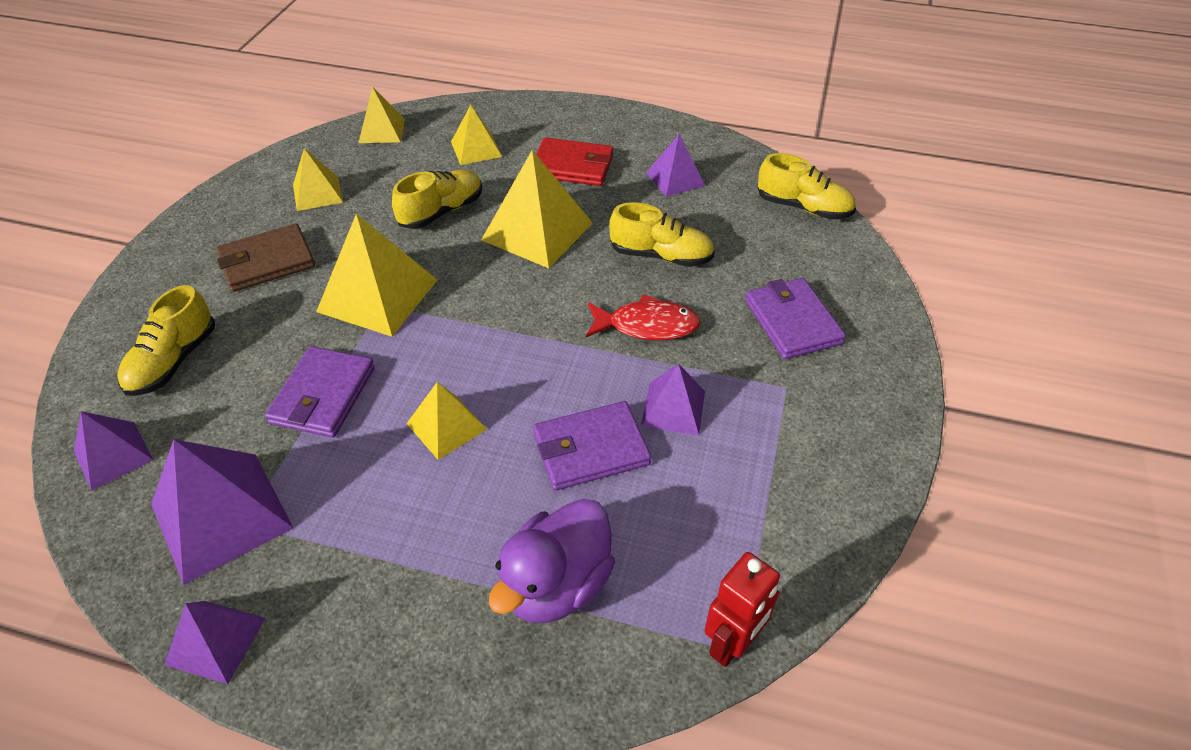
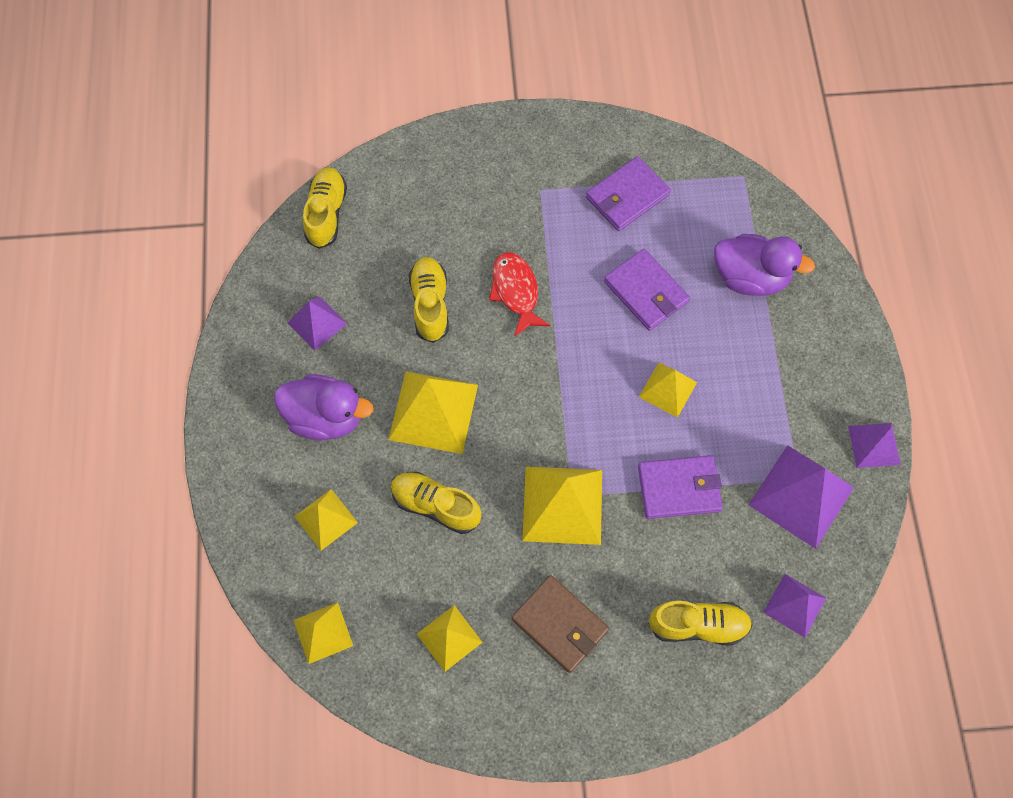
camera: 110 degrees left, 20 degrees up
(572, 166) = (326, 417): red wallet -> purple duck
(673, 408) = (589, 252): purple pyramid -> none
(732, 643) = (741, 181): red robot -> none
(792, 322) = (472, 197): purple wallet -> purple wallet (627, 196)

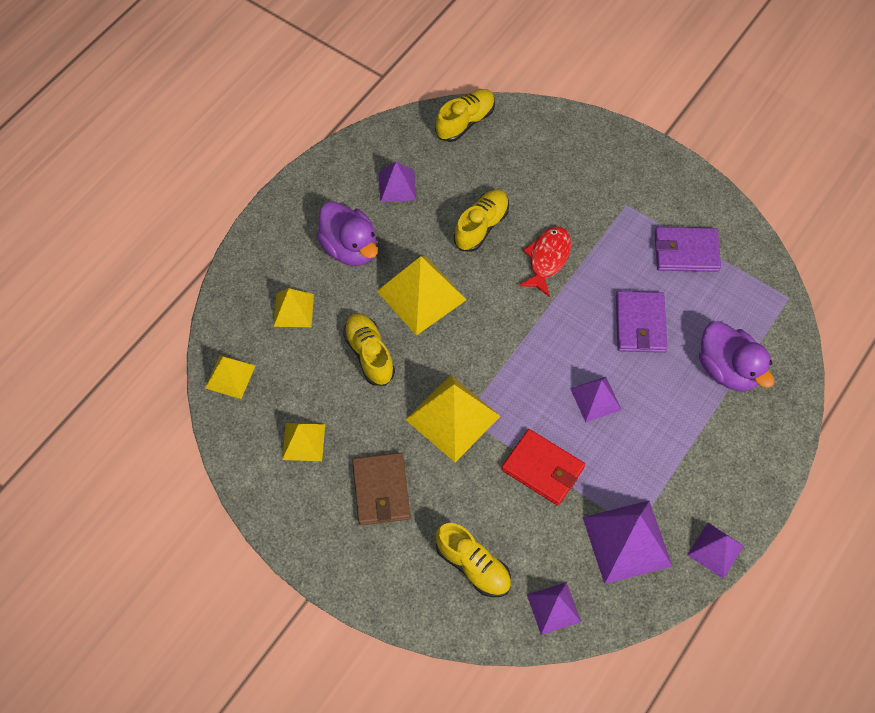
camera: 40 degrees right, 5 degrees down
(668, 389) = (595, 399): yellow pyramid -> purple pyramid
(679, 488) = (543, 469): purple wallet -> red wallet

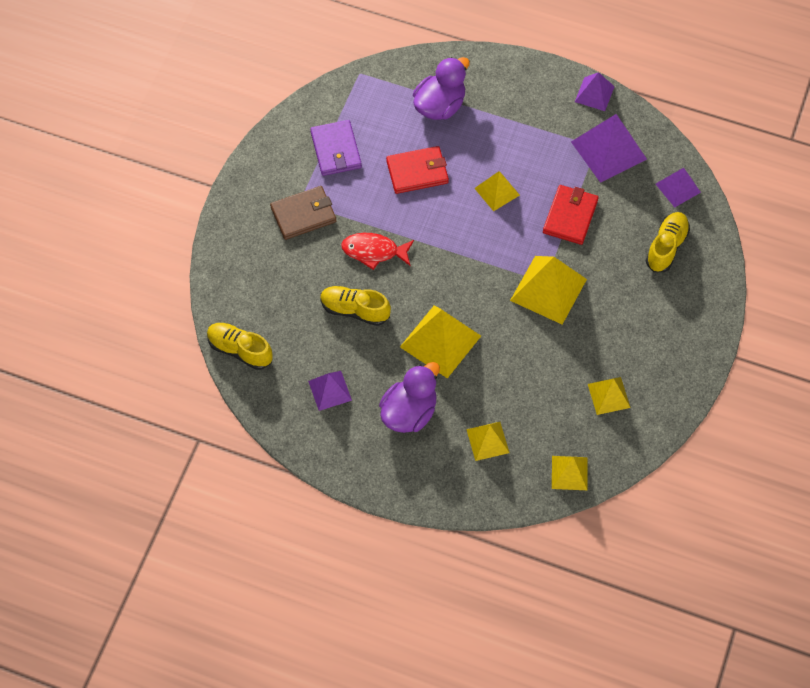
camera: 105 degrees left, 0 degrees up
(369, 354) = (511, 367): yellow shoe -> none
(381, 490) = (630, 326): brown wallet -> brown wallet (303, 215)
(595, 399) = (497, 191): purple pyramid -> yellow pyramid
(640, 324) = (417, 172): purple wallet -> red wallet

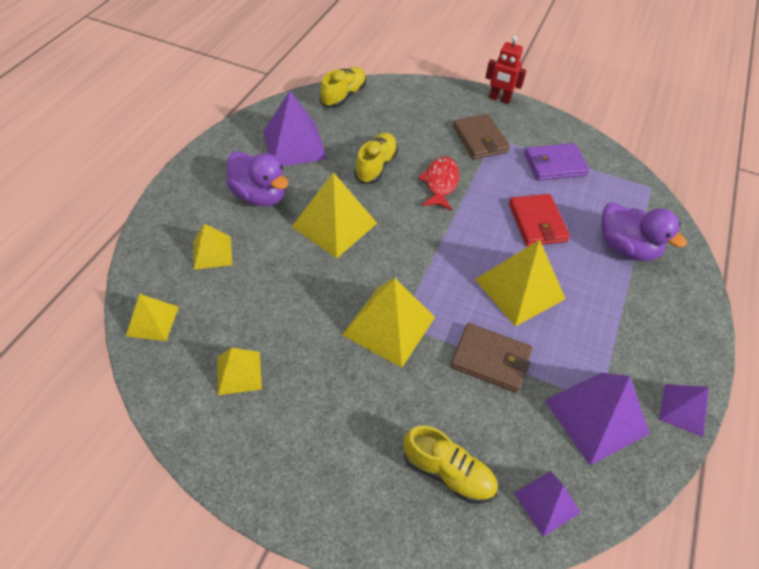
camera: 90 degrees right, 10 degrees down
(233, 193) = (499, 99): none -> red robot
(330, 390) = (294, 145): purple pyramid -> purple pyramid, size x1.71
(497, 191) = (520, 289): yellow pyramid -> yellow pyramid, size x1.71
(570, 216) = (490, 359): red wallet -> brown wallet

